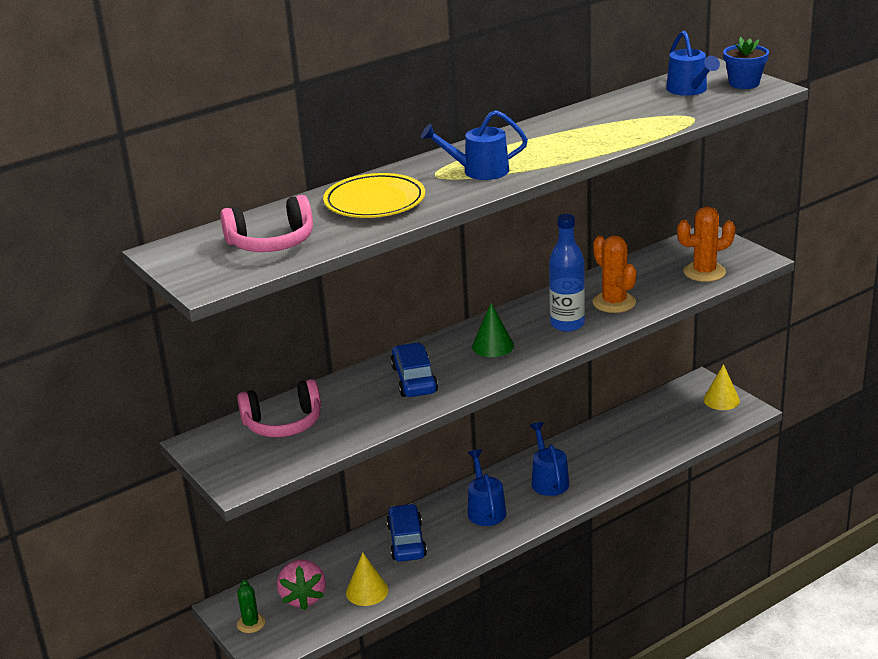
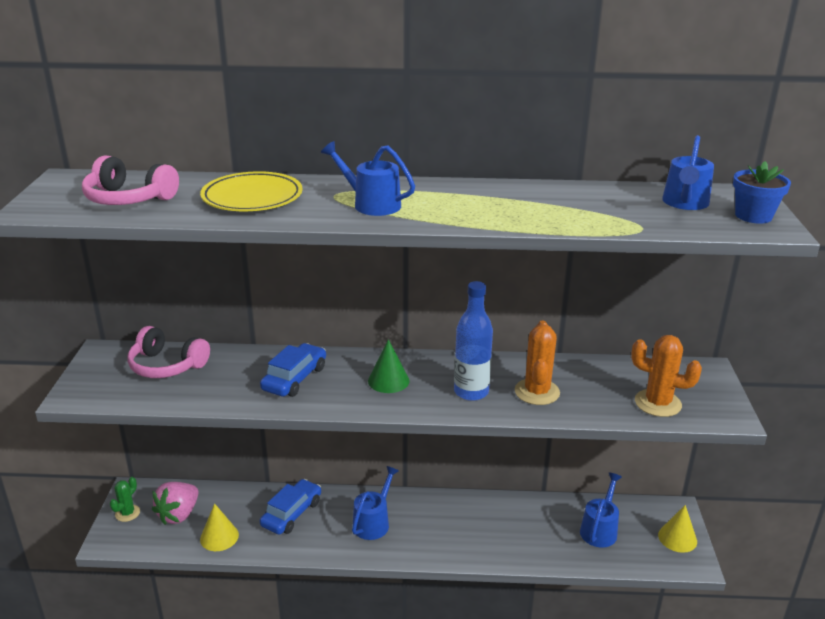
camera: 35 degrees right, 0 degrees up
(548, 480) = (448, 526): blue watering can -> blue watering can (600, 529)

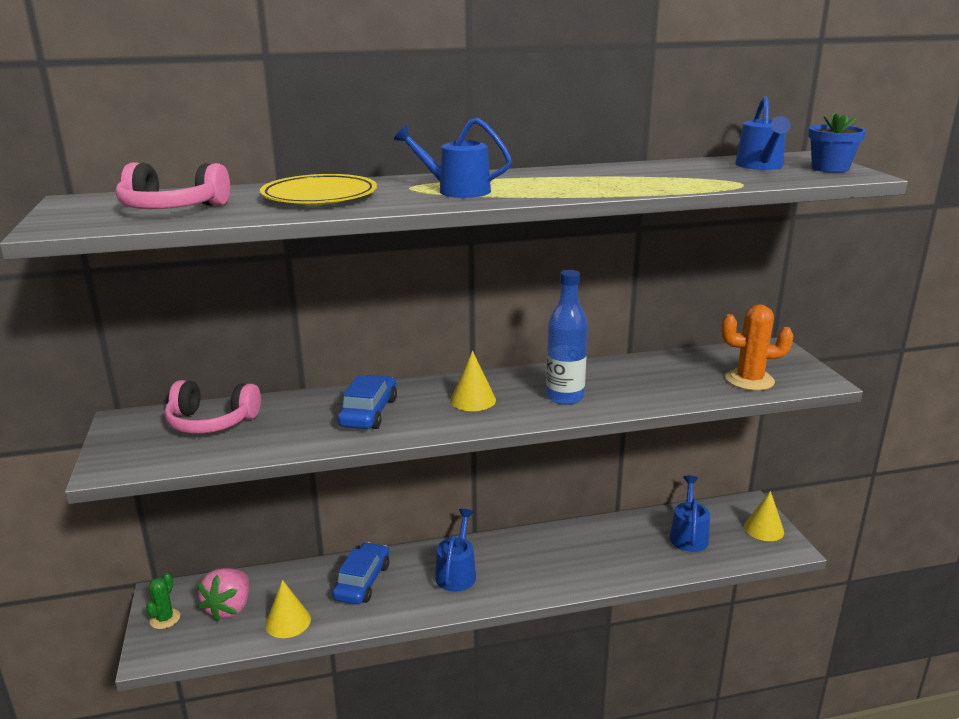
camera: 15 degrees left, 5 degrees down
(388, 380) = (473, 400): green cone -> yellow cone
(537, 392) = (630, 388): orange cactus -> none

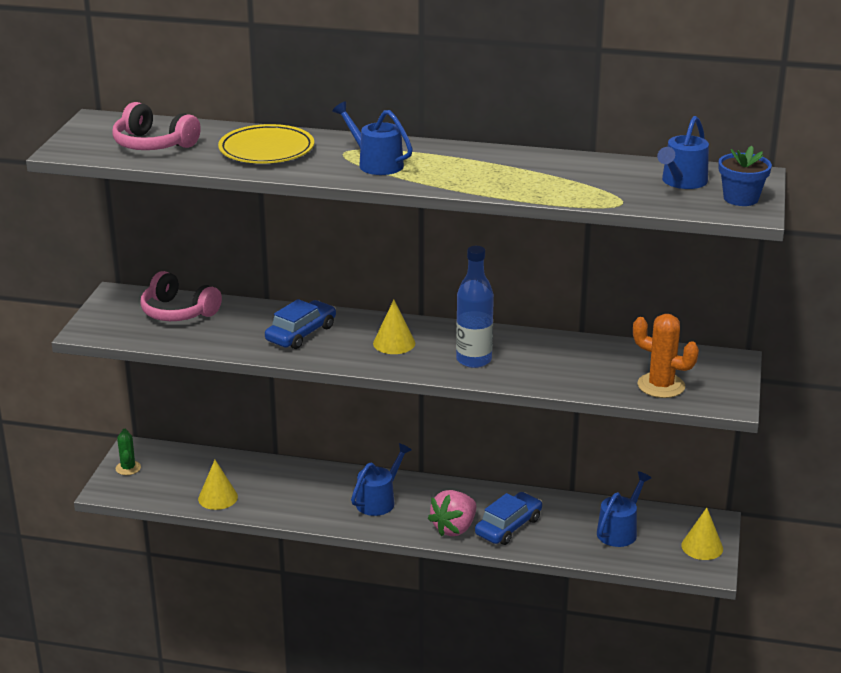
camera: 25 degrees right, 5 degrees up
(165, 619) = (128, 468): green cactus -> green cactus turned 45 degrees counterclockwise
(229, 608) = (179, 474): pink strawberry -> pink strawberry (454, 528)
(362, 581) = (295, 484): blue car -> blue car (508, 526)

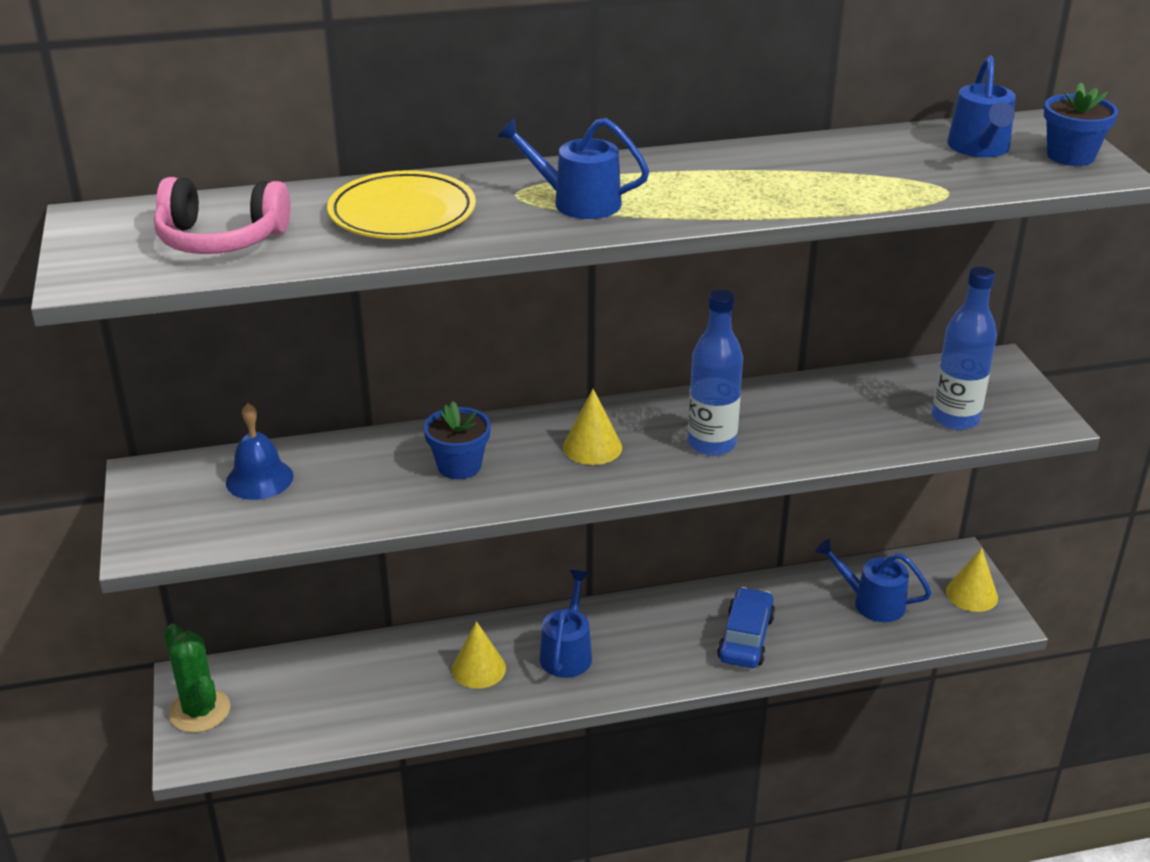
camera: 25 degrees left, 5 degrees up
(128, 468) = (200, 711): green cactus -> green cactus, size x1.63
(178, 312) = (259, 479): pink headphones -> blue bell
(218, 497) = (355, 716): yellow cone -> yellow cone (478, 668)
(301, 333) = (459, 466): blue car -> blue flower pot
(454, 528) = (685, 661): pink strawberry -> none
(620, 530) = (871, 602): blue watering can -> blue watering can turned 75 degrees counterclockwise
(661, 386) = (955, 418): orange cactus -> blue bottle

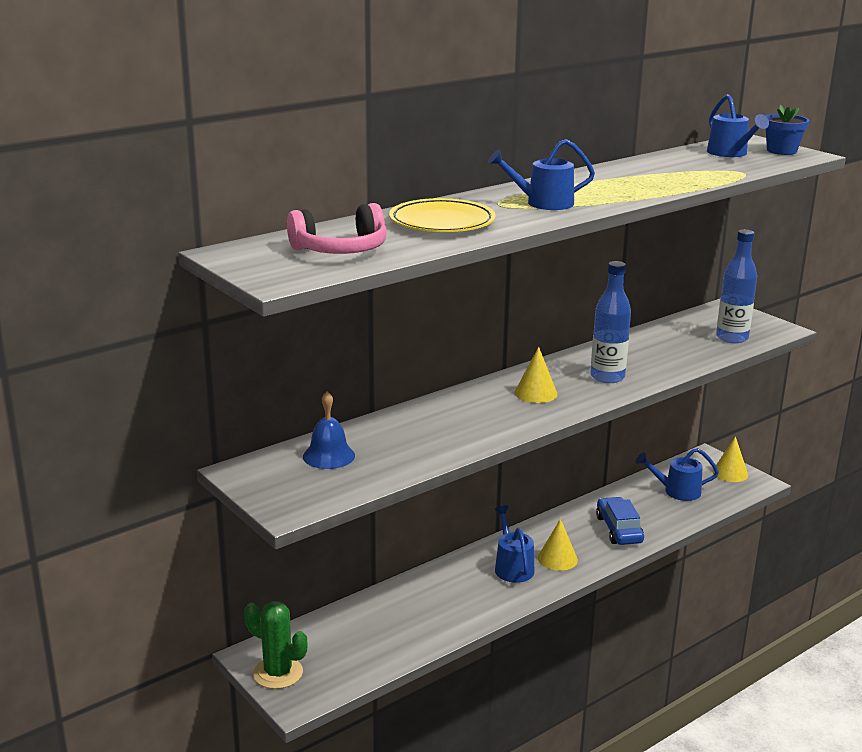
camera: 25 degrees left, 10 degrees down
(459, 466) = (460, 420): blue flower pot -> none
(478, 668) = (461, 592): yellow cone -> yellow cone (557, 559)

